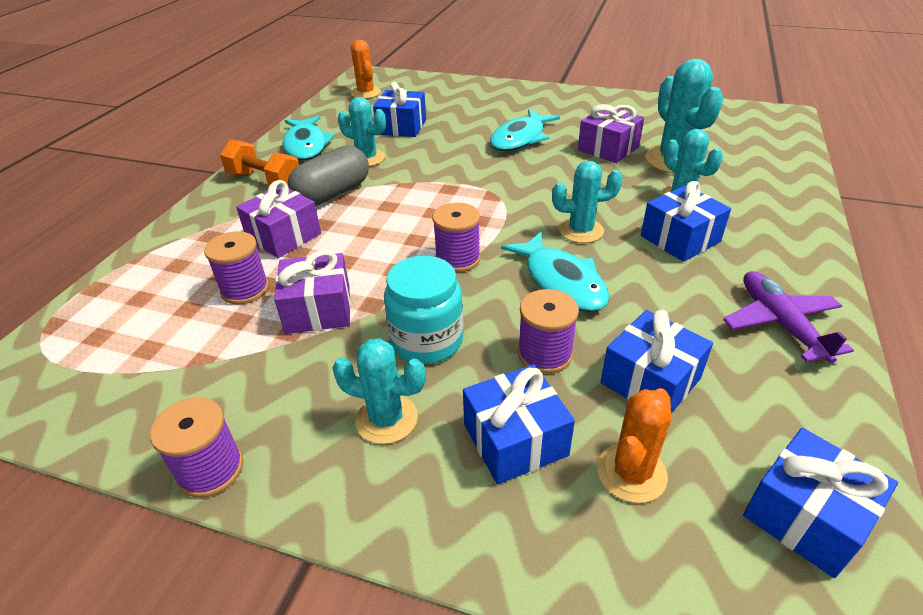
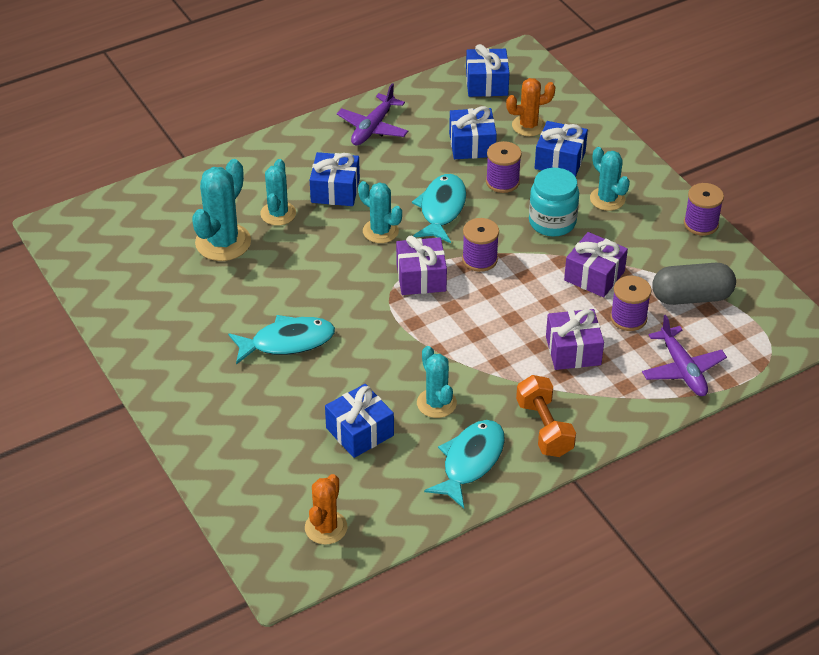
camera: 140 degrees left, 5 degrees up
(153, 274) = (682, 369): none -> purple plane
(332, 193) = (503, 375): grey capsule -> grey capsule (691, 297)
(608, 149) = (244, 284): purple gift -> purple gift (421, 277)

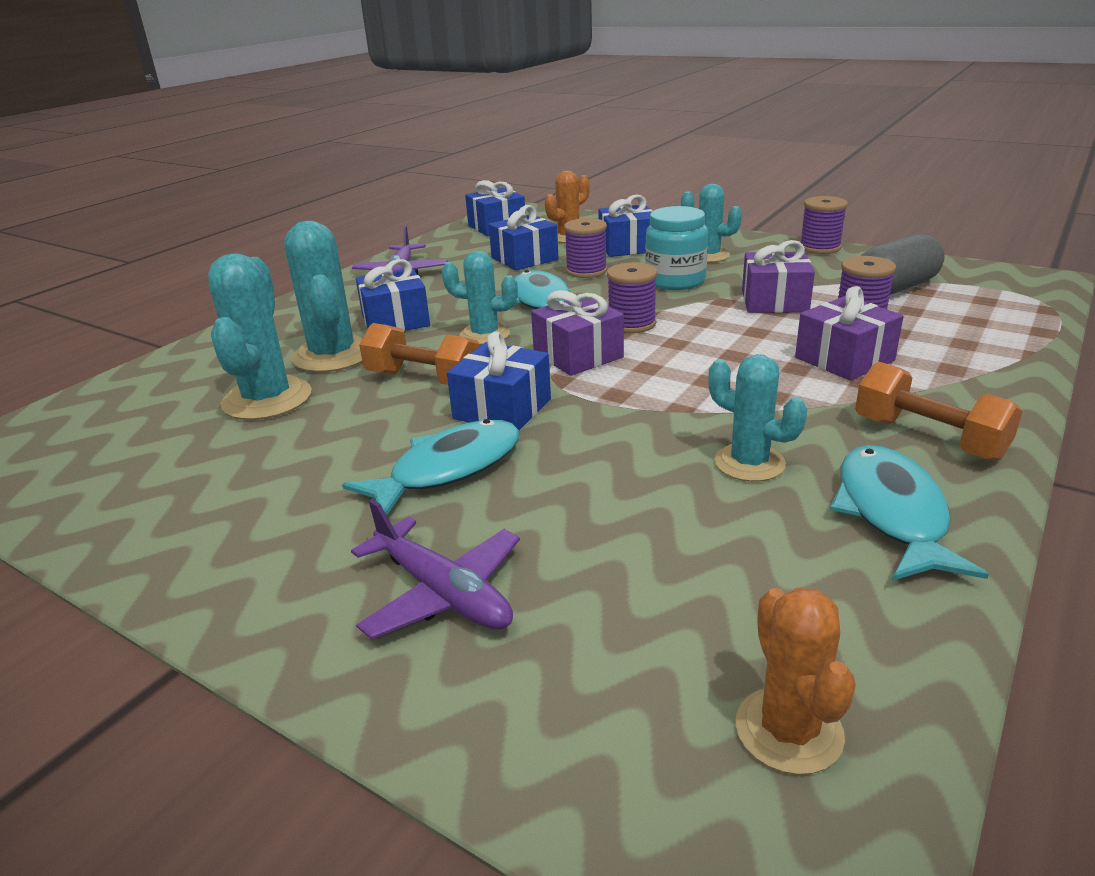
camera: 25 degrees left, 15 degrees down
(278, 214) = (333, 355): turquoise cactus -> turquoise cactus, size x1.53
(317, 261) = (424, 379): none -> orange dumbbell
(360, 432) = (676, 539): blue gift -> blue gift (502, 409)
(682, 369) = (984, 337): purple plane -> purple plane (443, 593)

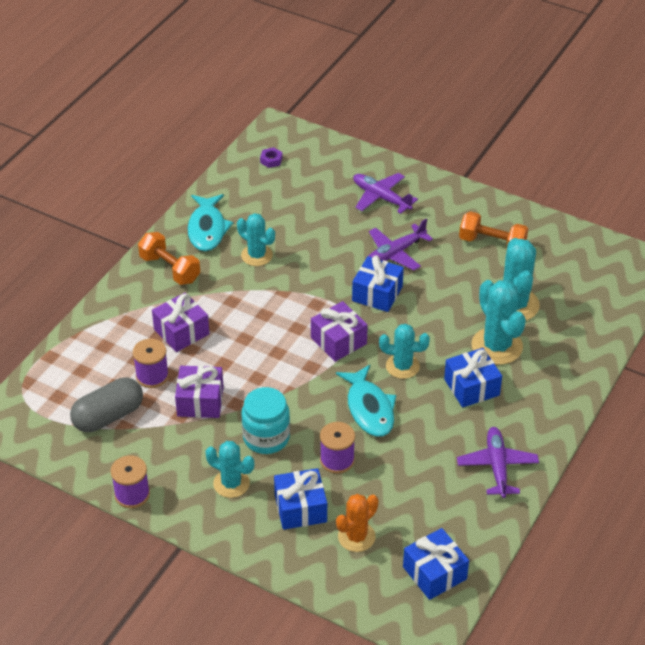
camera: 175 degrees right, 15 degrees up
(424, 379) = (428, 320): orange dumbbell -> orange dumbbell (492, 243)
(448, 469) = (395, 253): turquoise fish -> purple plane
(524, 259) = (393, 489): blue gift -> none
(631, 324) = (303, 376): purple spool -> none
(788, 730) = (271, 160): orange cactus -> purple nut

